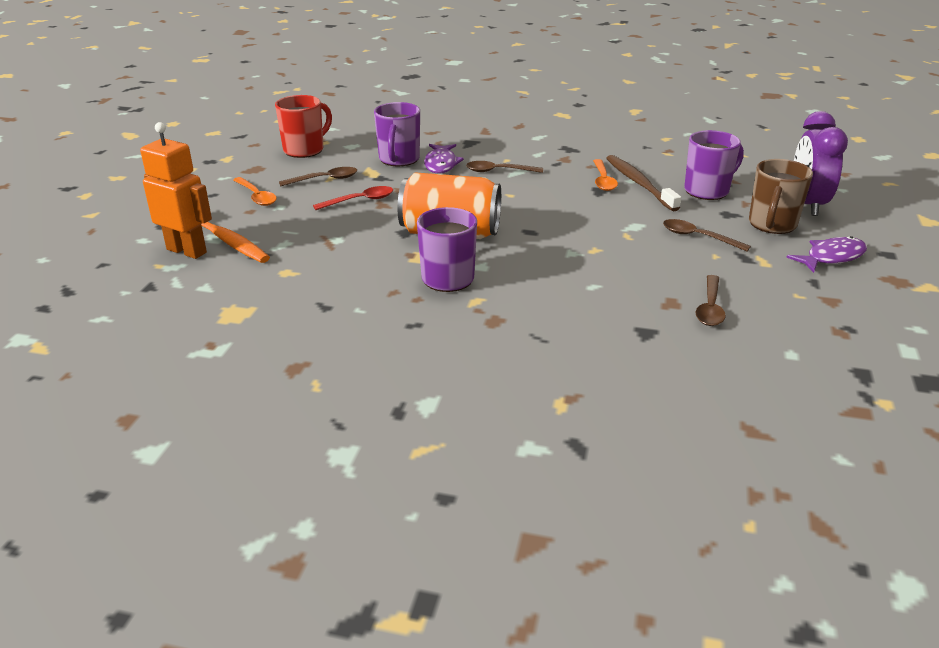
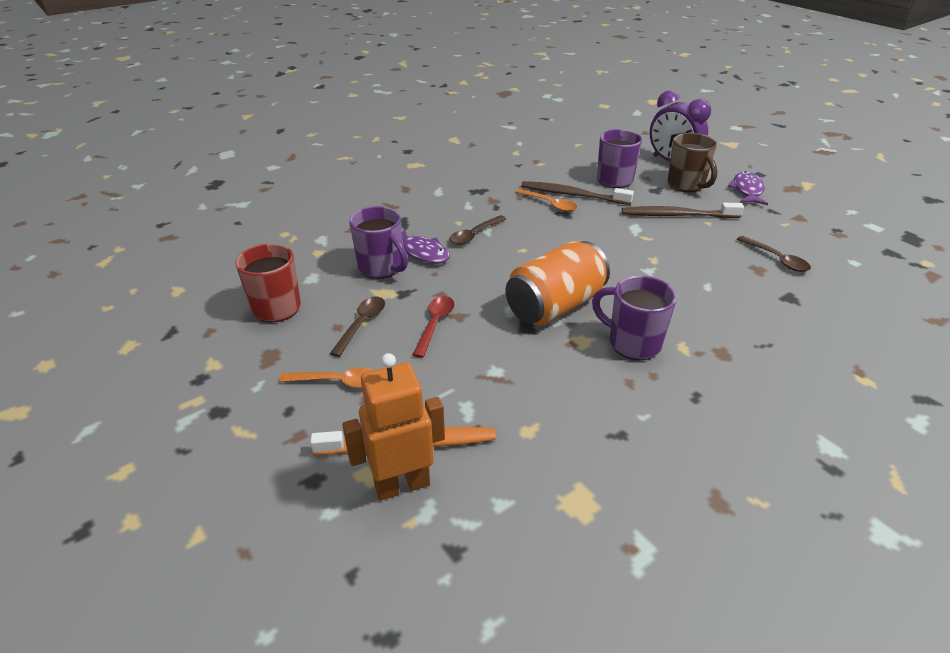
camera: 50 degrees left, 5 degrees up
(698, 237) = (677, 215): brown spoon -> brown toothbrush

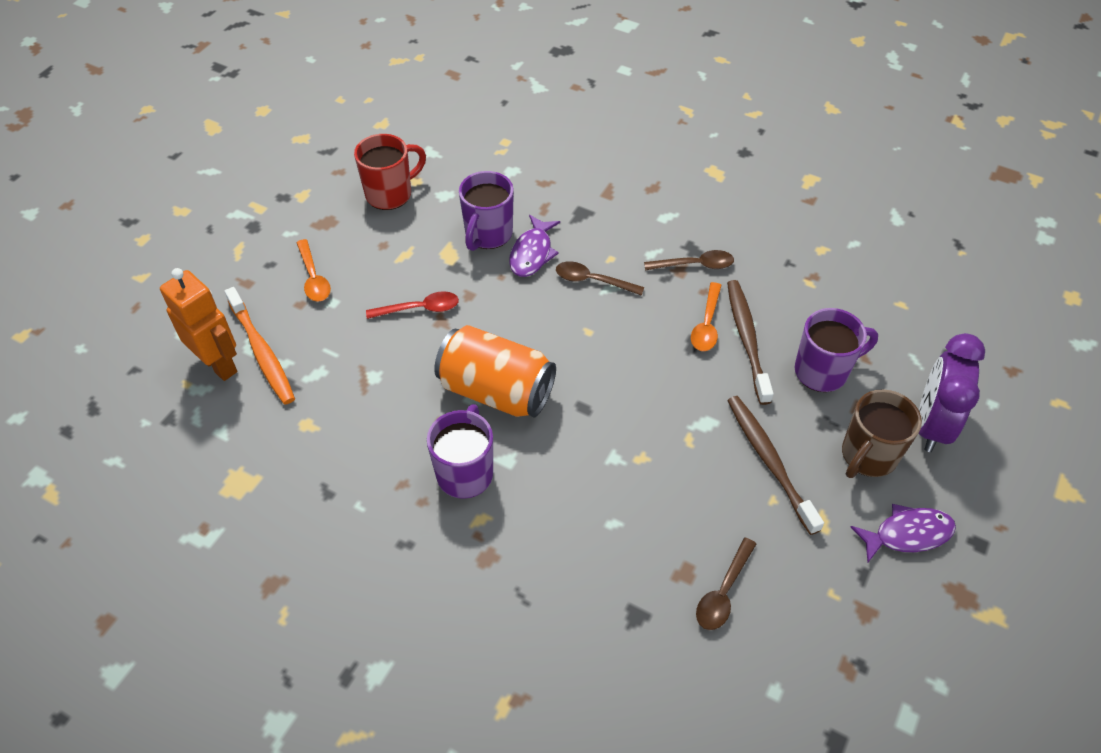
camera: 65 degrees right, 15 degrees up
(361, 324) = (394, 259): brown spoon -> brown spoon (695, 265)

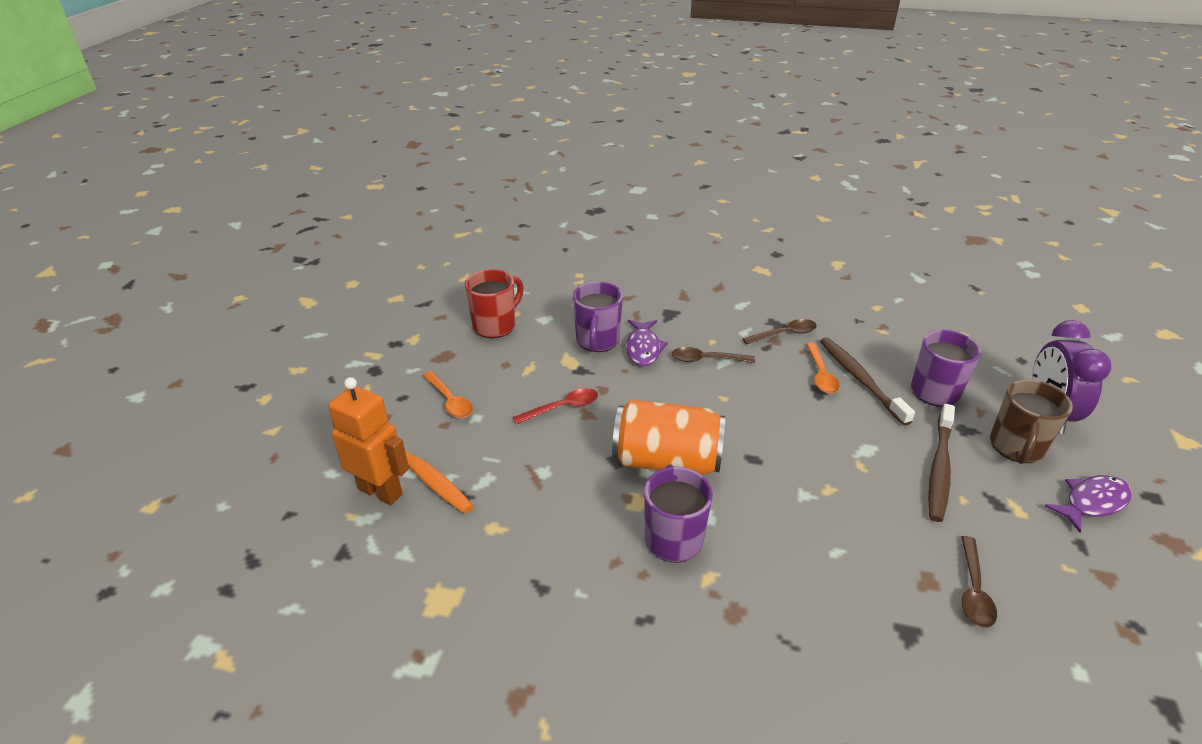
camera: 15 degrees left, 15 degrees down
(769, 461) = (939, 468): brown toothbrush -> brown toothbrush turned 120 degrees counterclockwise

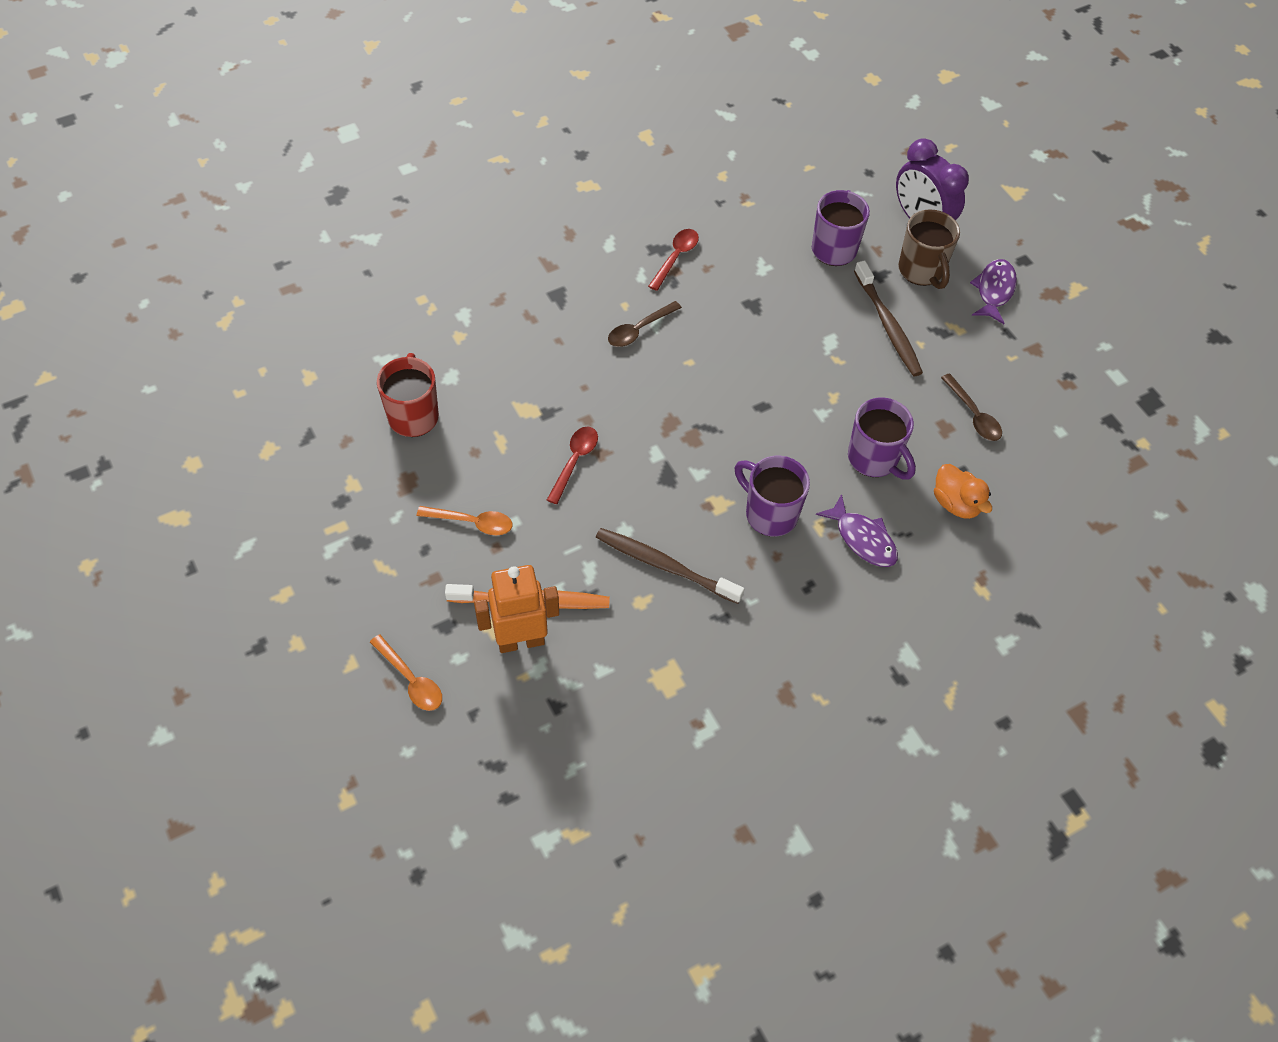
camera: 45 degrees left, 20 degrees up
(597, 341) = (527, 371): purple mug -> purple mug (874, 459)
(643, 348) = (575, 352): purple fish -> purple fish (863, 539)
(666, 461) = (704, 453): orange can -> none
(784, 334) = (675, 257): brown spoon -> red spoon
(820, 374) = (740, 286): orange spoon -> orange spoon (411, 680)
(860, 379) = (772, 271): brown toothbrush -> brown toothbrush (664, 565)
(878, 656) = (956, 503): none -> orange duck

